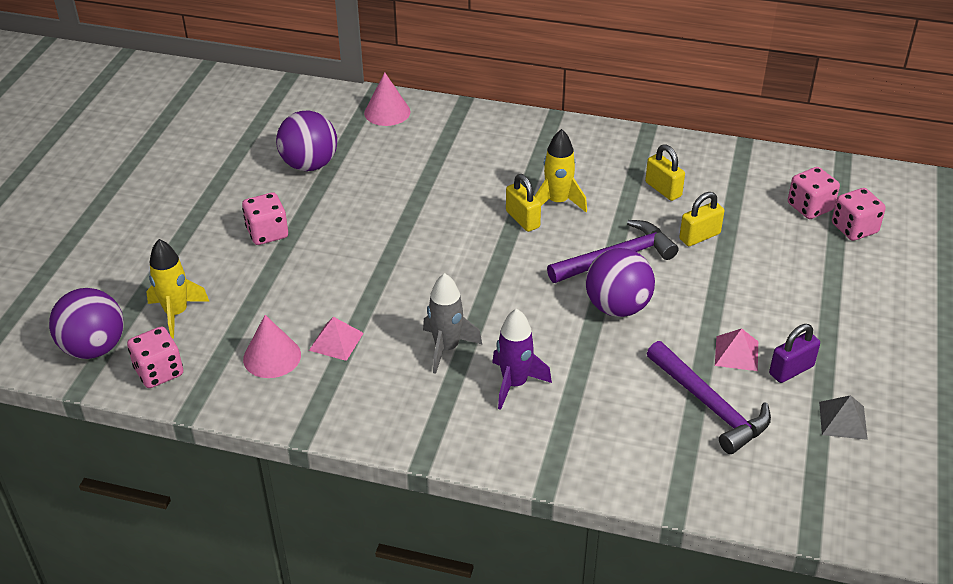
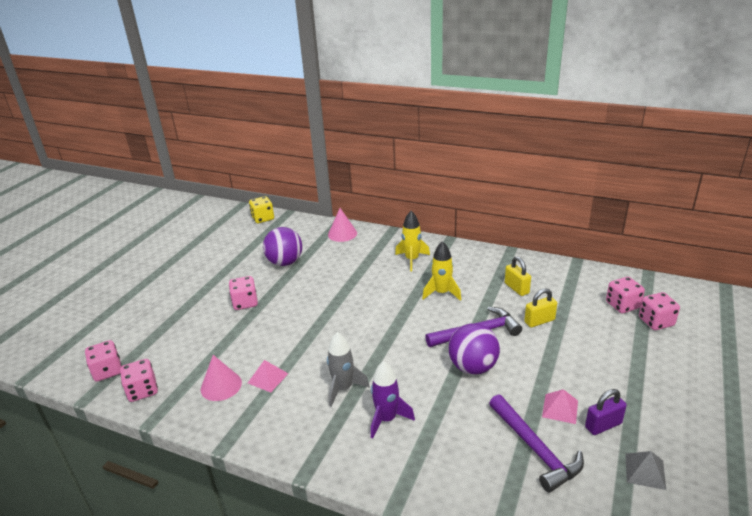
camera: 10 degrees right, 10 degrees down
(94, 348) = (107, 371): purple ball -> pink dice
(176, 313) = (169, 351): yellow rocket -> yellow rocket (412, 260)
(250, 90) = (263, 218): none -> yellow dice
(522, 219) = (415, 303): yellow padlock -> none

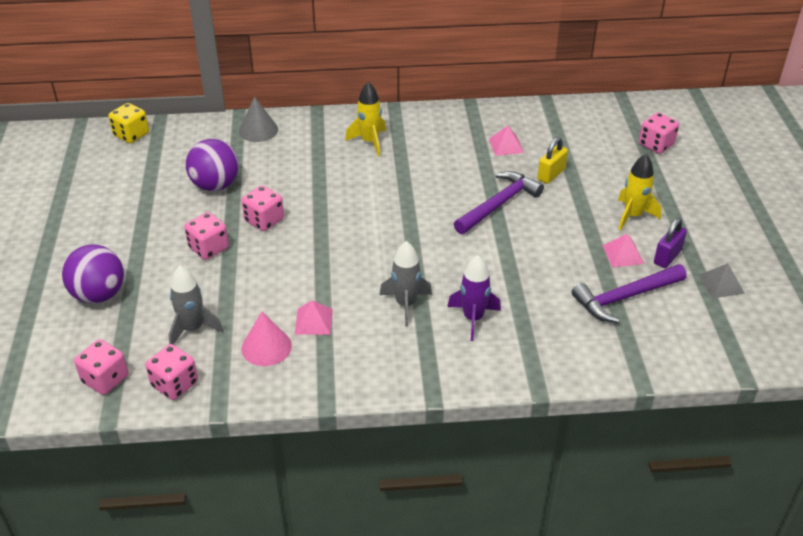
camera: 30 degrees left, 10 degrees up
(187, 355) = (193, 329): none -> grey rocket
(342, 234) = (258, 130): pink cone -> grey cone
(442, 293) = (432, 172): yellow rocket -> yellow rocket (632, 216)
(473, 367) = (519, 241): purple ball -> purple ball (99, 295)
(516, 288) = (506, 145): yellow padlock -> pink pyramid
(535, 449) = (624, 297): purple hammer -> purple hammer turned 120 degrees clockwise
(622, 305) = (617, 136): pink dice -> pink dice (264, 220)

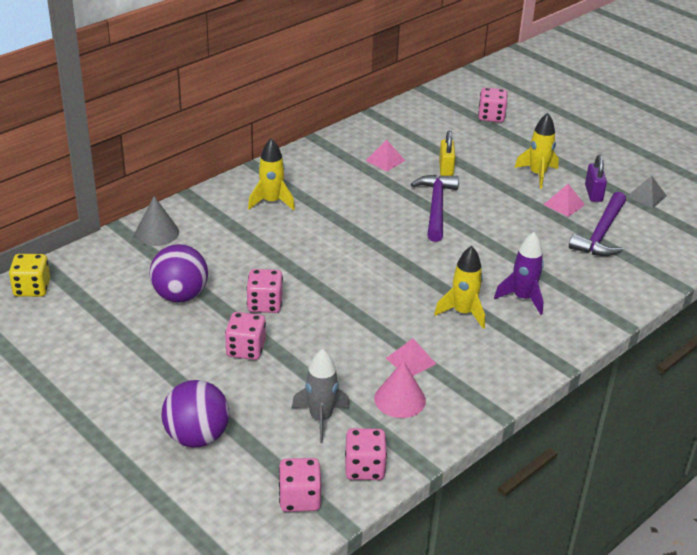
camera: 40 degrees left, 5 degrees down
(406, 304) = (463, 313): grey rocket -> yellow rocket

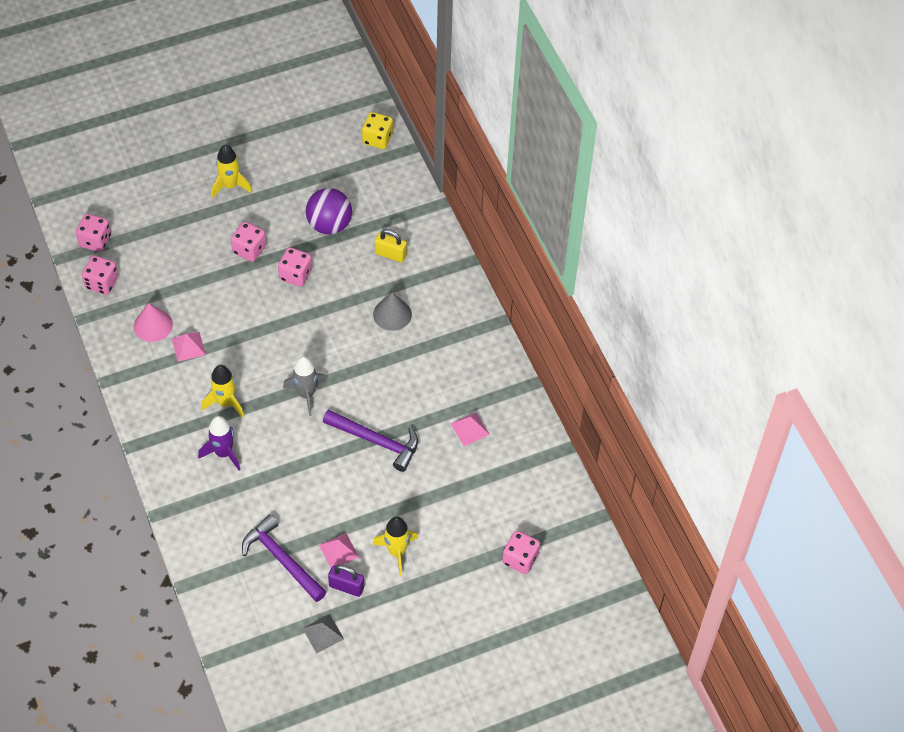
camera: 110 degrees right, 20 degrees up
(157, 232) = (419, 227): grey cone -> grey cone (392, 314)
(197, 437) = (176, 201): purple ball -> none
(271, 202) = (434, 318): yellow rocket -> yellow rocket (230, 186)
(320, 418) = (158, 273): grey rocket -> grey rocket (306, 394)
(446, 168) = (436, 475): yellow padlock -> yellow padlock (390, 254)

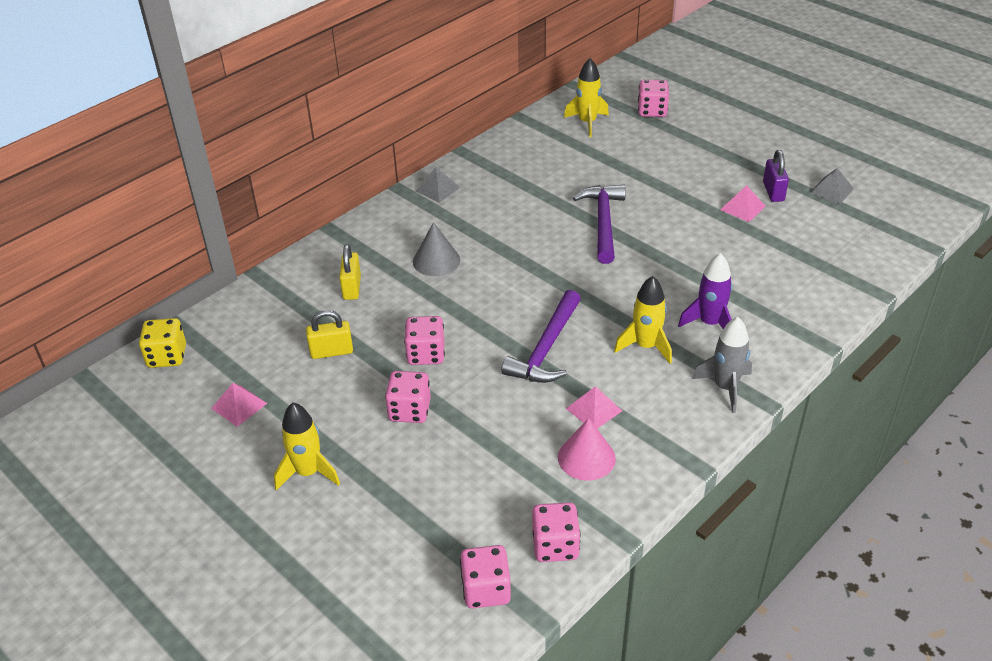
camera: 110 degrees left, 15 degrees down
(282, 559) = (787, 239): purple hammer -> purple hammer (546, 349)
(306, 394) = (585, 288): grey rocket -> grey rocket (725, 387)
(329, 225) = (331, 351): purple ball -> yellow padlock
(396, 552) = (710, 175): yellow rocket -> yellow rocket (587, 123)
(470, 429) = (542, 171): pink pyramid -> pink pyramid (239, 406)
(485, 346) = (437, 189): none -> grey pyramid

